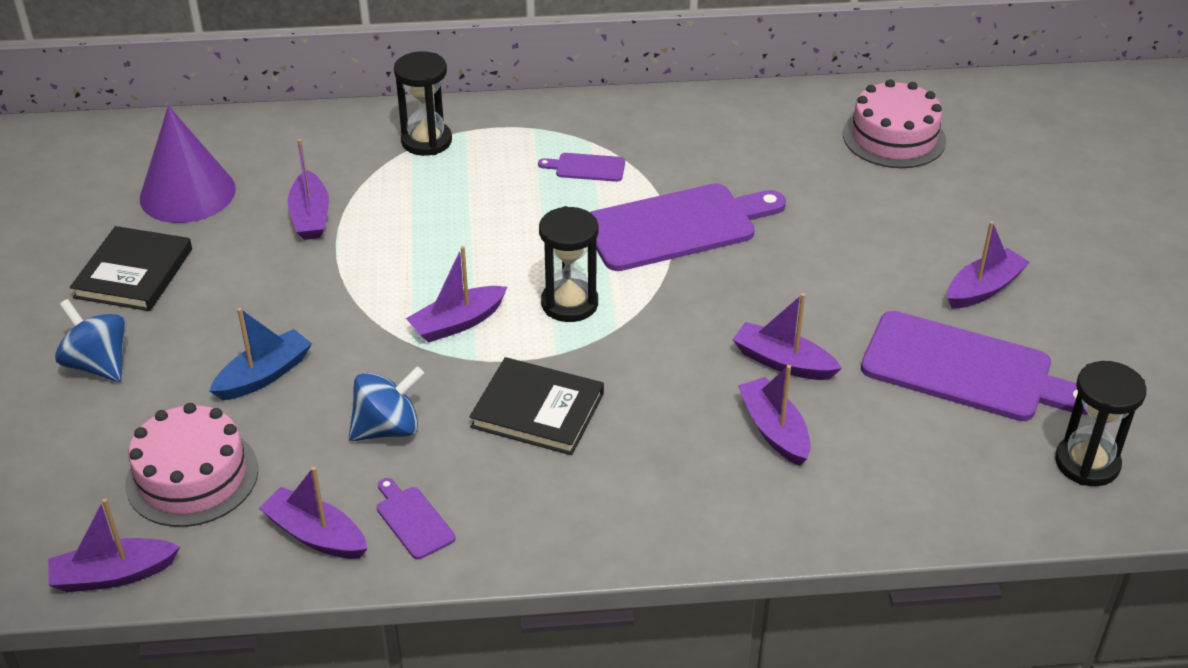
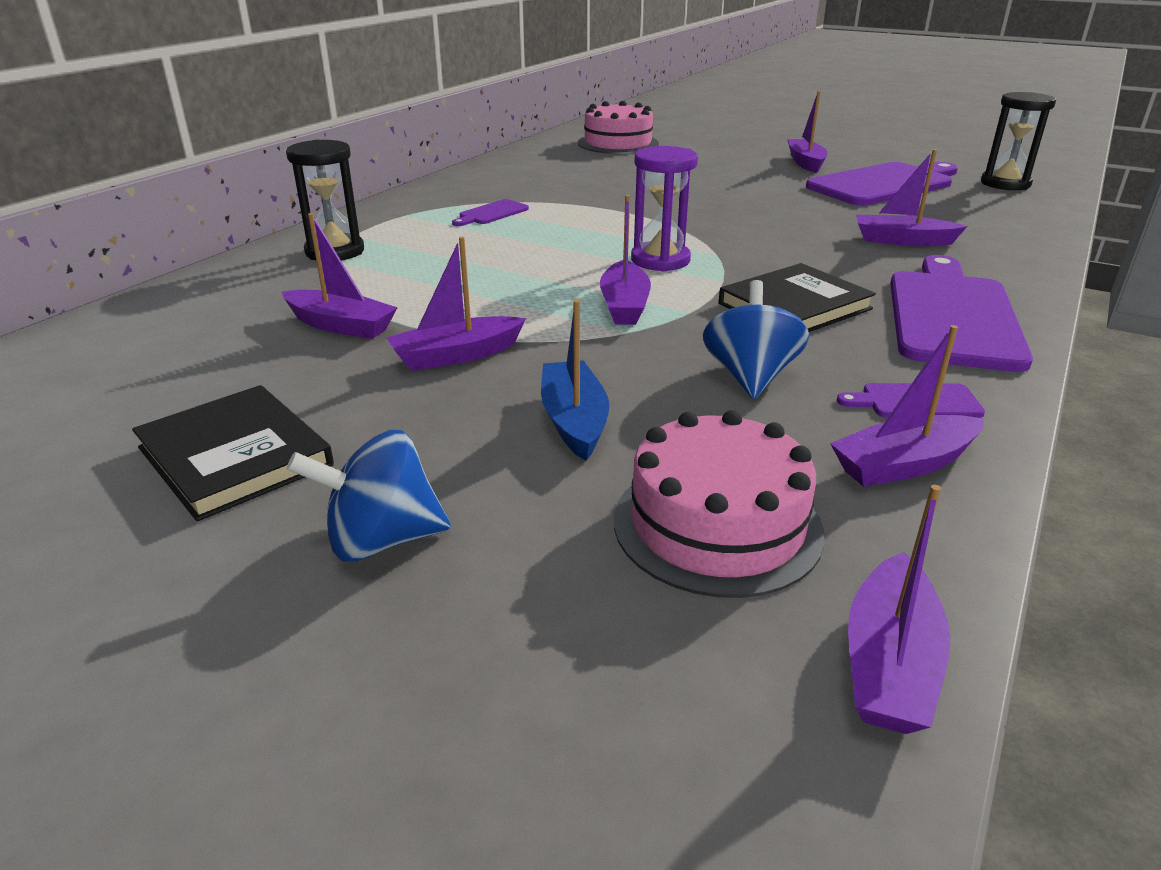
camera: 55 degrees left, 10 degrees down
(187, 193) = (156, 379): purple cone -> none
(569, 303) = (660, 260): black hourglass -> purple hourglass
(677, 226) = (616, 208): purple cutting board -> purple cutting board (952, 315)
(783, 362) = (823, 220): purple boat -> purple boat (456, 356)

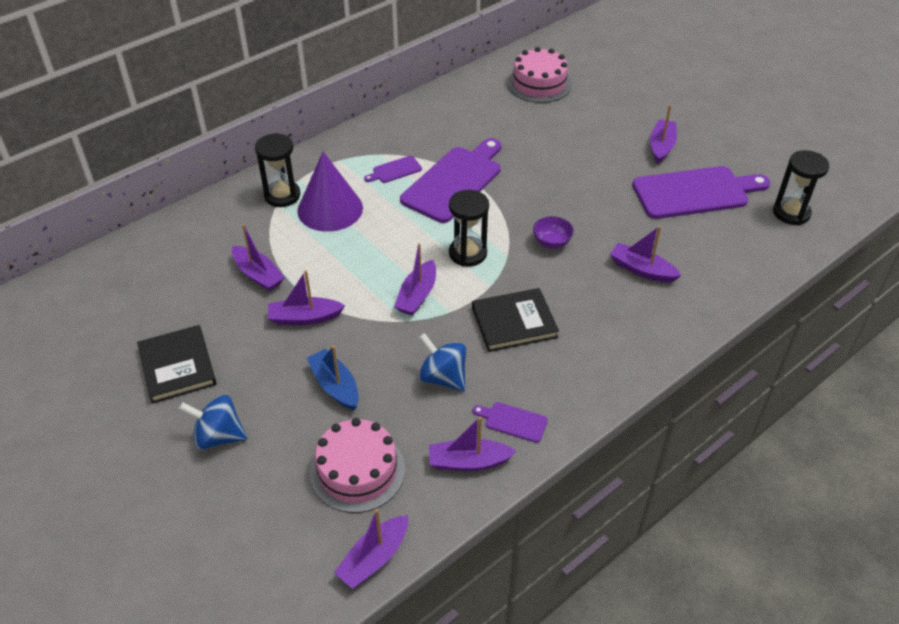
camera: 20 degrees right, 15 degrees up
(420, 253) = (330, 209): none -> purple cone
(574, 421) = (335, 386): blue boat -> blue boat turned 45 degrees counterclockwise
(660, 260) = (468, 253): purple hourglass -> black hourglass
(750, 377) = (443, 377): blue spinning top -> blue spinning top turned 75 degrees counterclockwise
(763, 237) = (551, 243): none -> purple bowl
(952, 315) = (600, 356): purple cutting board -> purple cutting board (455, 181)

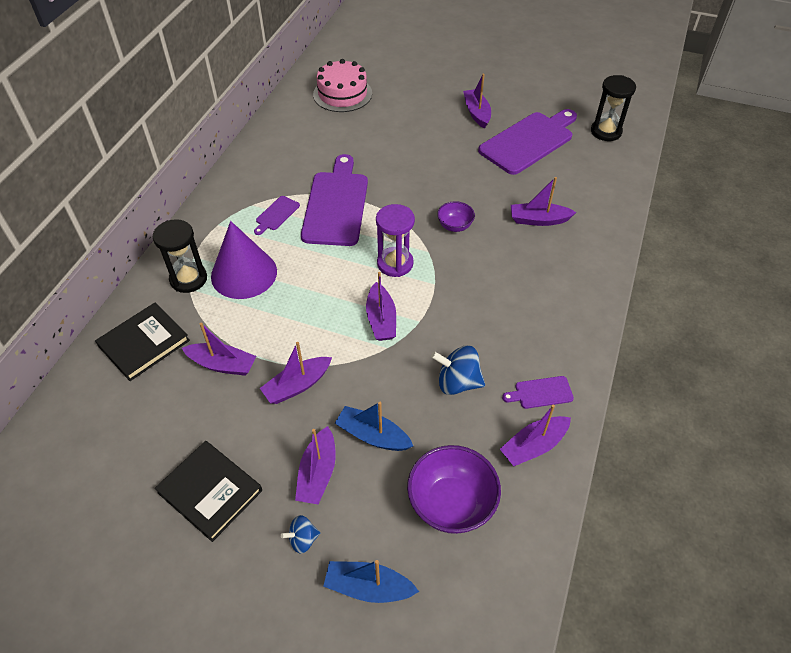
camera: 30 degrees left, 5 degrees up
(218, 436) = (303, 539): blue spinning top -> blue spinning top, size x0.58
(241, 497) = (368, 587): none -> blue boat
(357, 471) = (451, 503): pink cake -> purple bowl
(374, 558) = (525, 575): purple boat -> purple boat (318, 473)
(468, 253) = (395, 263): black hourglass -> purple hourglass
(514, 322) = (477, 307): black book -> black book (144, 343)

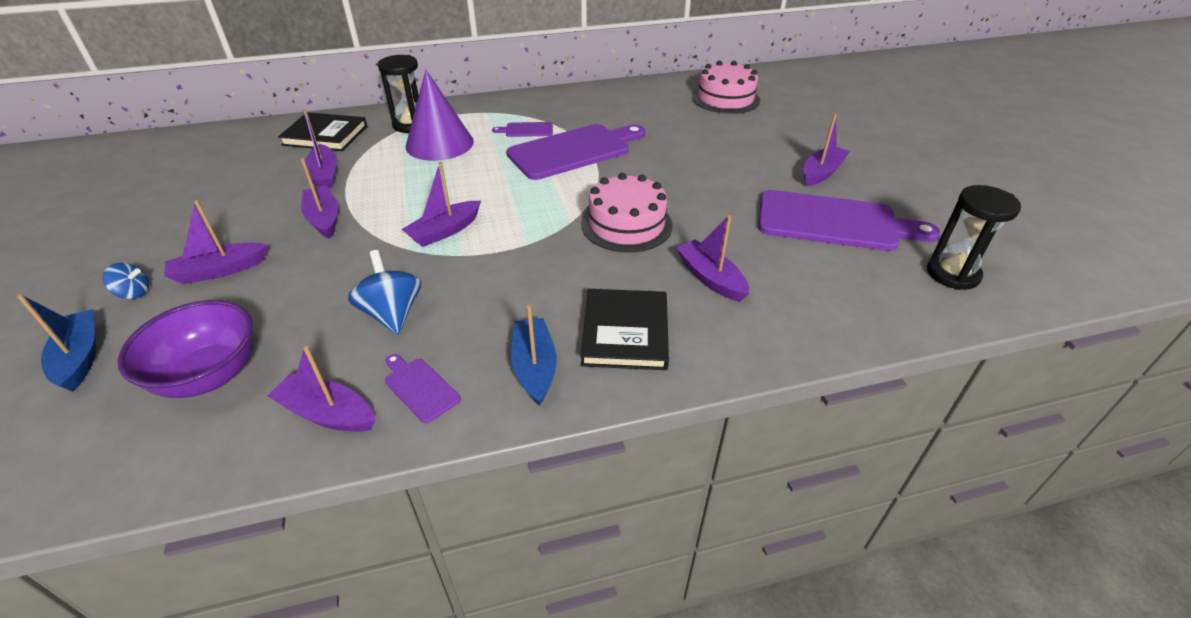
camera: 55 degrees right, 10 degrees down
(210, 492) = (177, 224): black book -> black book (625, 332)
(297, 385) = (324, 219): purple boat -> purple boat turned 45 degrees clockwise
(303, 539) = (134, 293): blue spinning top -> blue spinning top turned 150 degrees clockwise
(373, 435) = (283, 285): blue boat -> blue boat (534, 367)
(395, 263) = (530, 210): purple hourglass -> none
(455, 226) = (626, 224): purple bowl -> pink cake

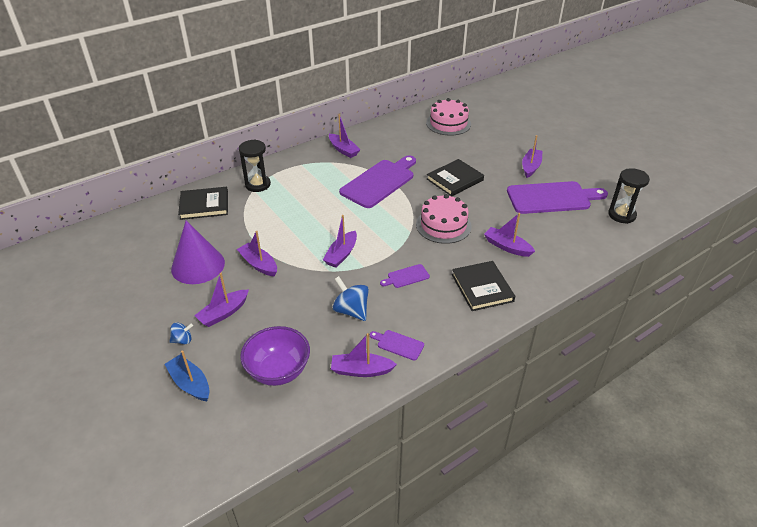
camera: 20 degrees left, 0 degrees up
(325, 175) = (231, 234): purple boat -> purple boat (343, 150)
(439, 143) = (289, 195): purple cone -> purple cone (198, 265)
(526, 130) = (339, 173): purple cutting board -> purple cutting board (406, 277)
(534, 367) = (449, 318): blue boat -> none
(687, 168) = (454, 180): none -> black book

